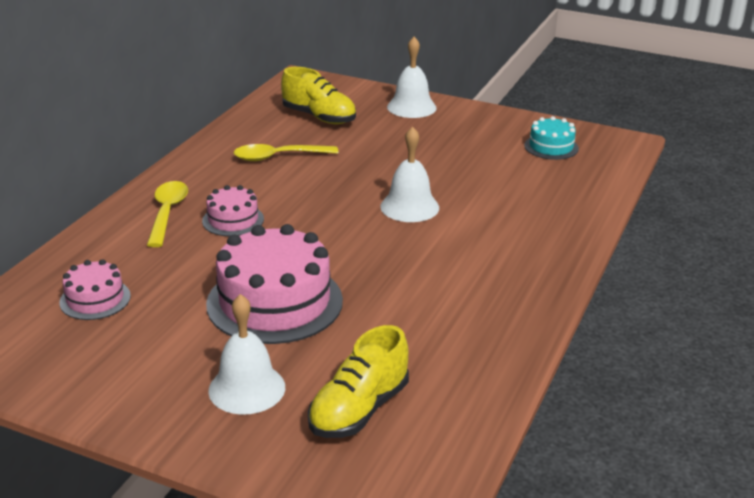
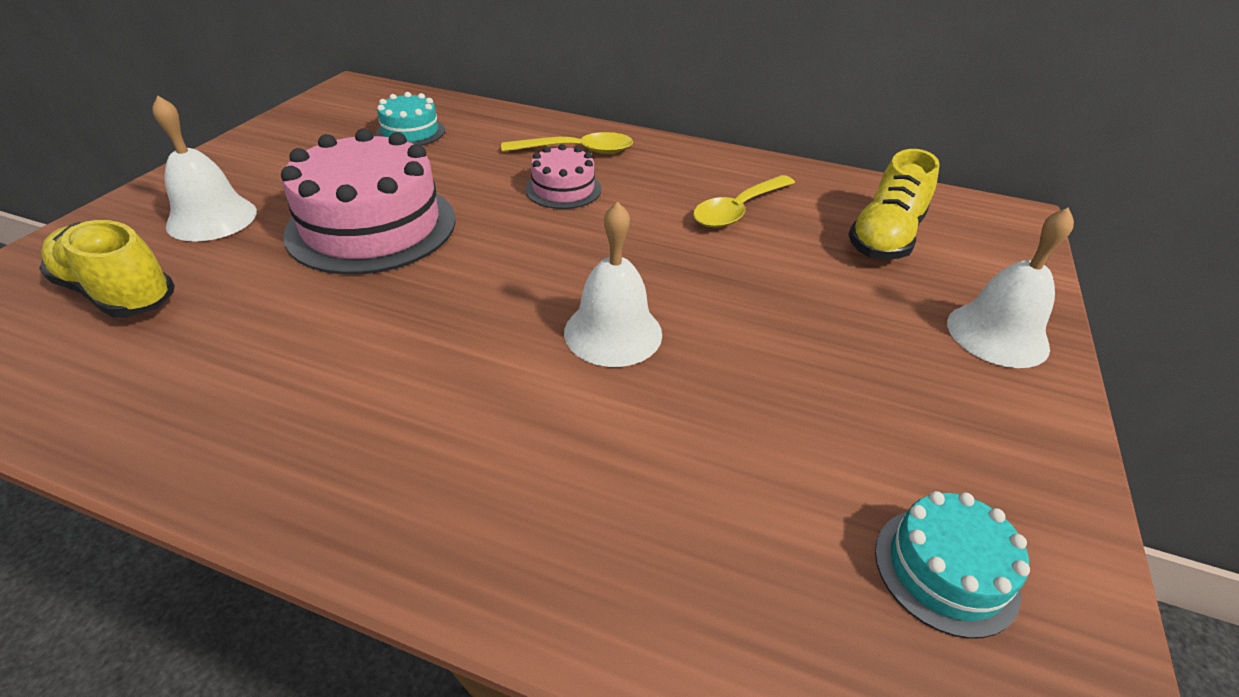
camera: 85 degrees right, 10 degrees up
(95, 299) = (410, 132): pink cake -> turquoise cake
(278, 157) = (738, 210): yellow spoon -> yellow spoon turned 120 degrees counterclockwise

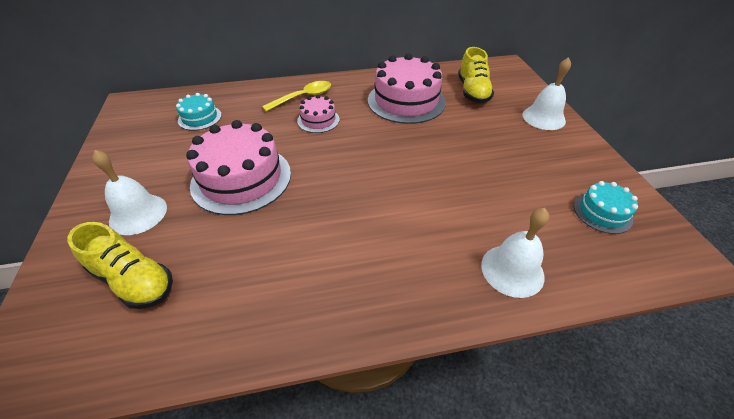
camera: 30 degrees left, 5 degrees up
(118, 293) = (134, 280): yellow shoe -> yellow shoe turned 150 degrees counterclockwise
(613, 332) = (413, 180): white bell -> white bell (512, 270)
(738, 210) = (406, 101): yellow spoon -> pink cake

